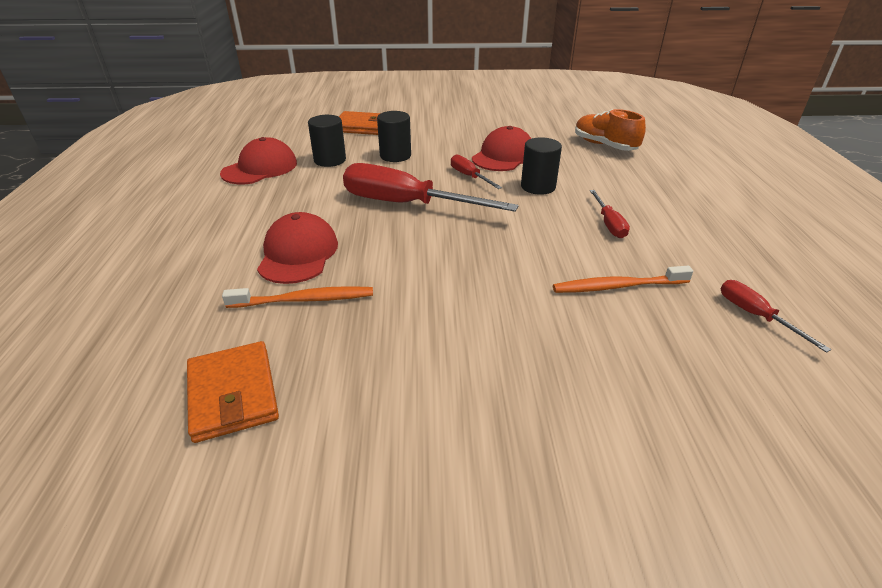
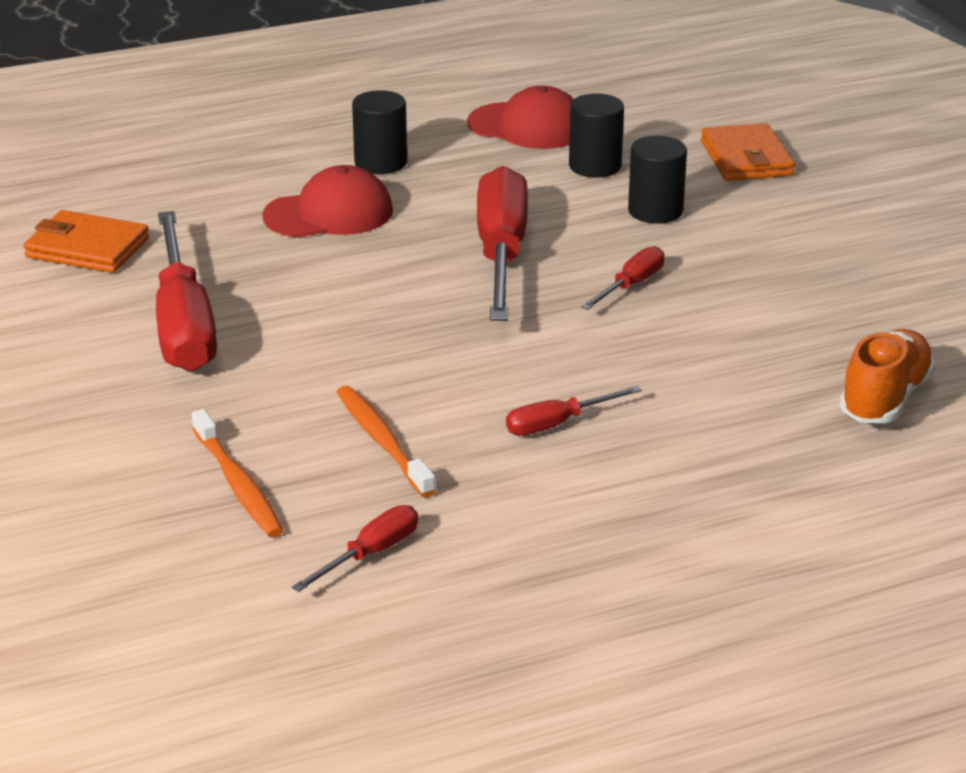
camera: 70 degrees right, 5 degrees down
(233, 394) = (87, 248): orange wallet -> orange wallet turned 60 degrees clockwise
(305, 300) = (242, 242): orange toothbrush -> orange toothbrush (238, 485)
(415, 353) = (183, 325): none -> red screwdriver
(503, 156) = (739, 302): red cap -> none
(538, 187) = (642, 349): black cylinder -> black cylinder (380, 163)

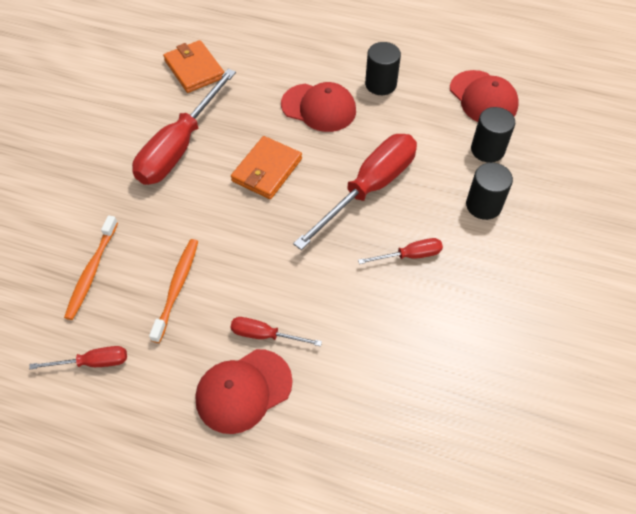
camera: 40 degrees right, 25 degrees up
(600, 477) = (243, 391): none -> red cap
(746, 158) = (581, 193): orange wallet -> orange wallet (267, 170)
(885, 399) = (452, 446): orange shoe -> none

